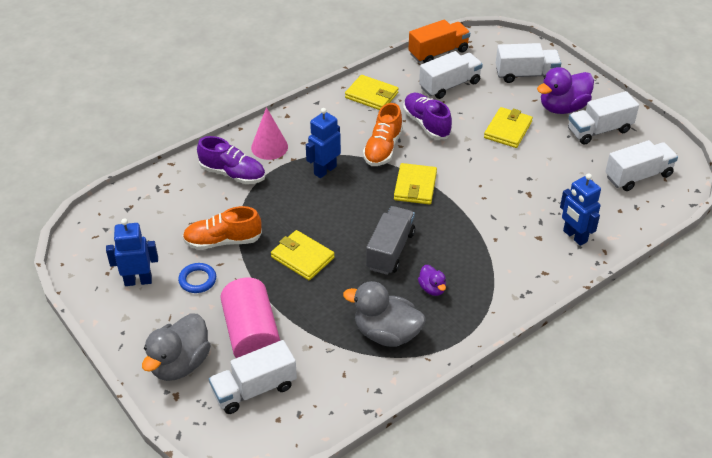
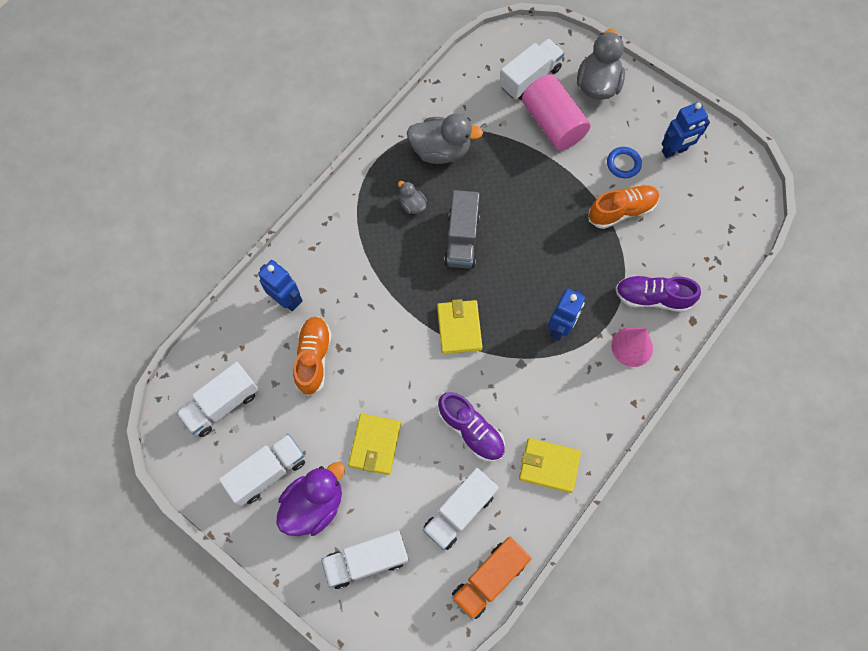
camera: 165 degrees right, 25 degrees up
(302, 257) = (540, 211): yellow wallet -> none
(383, 148) = (509, 376): orange shoe -> orange shoe (314, 358)
(432, 288) = (412, 205): purple duck -> grey duck

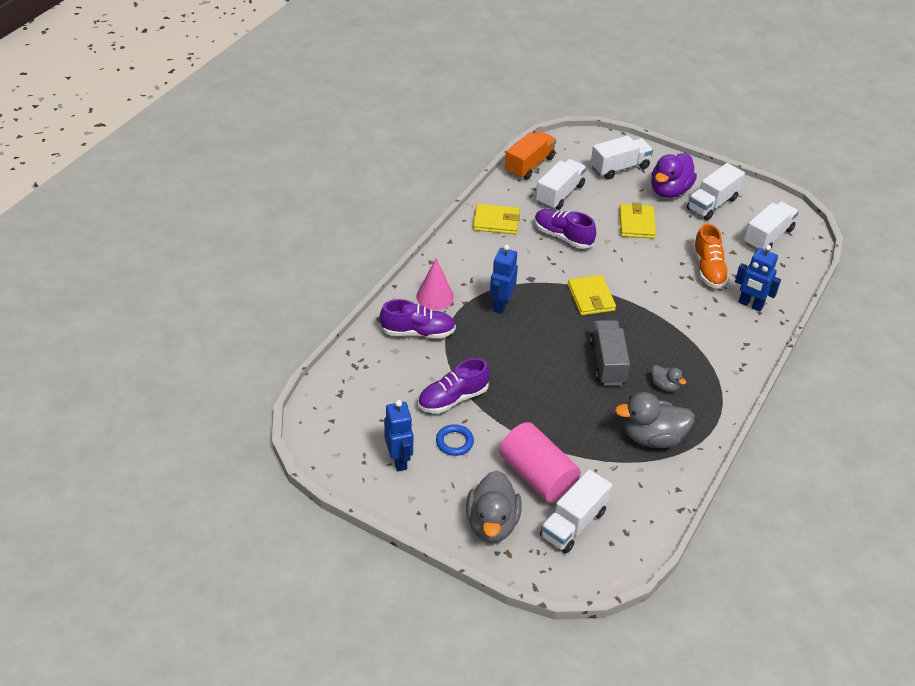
camera: 170 degrees right, 25 degrees down
(621, 211) = (452, 398): orange shoe -> purple shoe
(674, 151) = (399, 460): blue robot -> blue robot turned 105 degrees clockwise

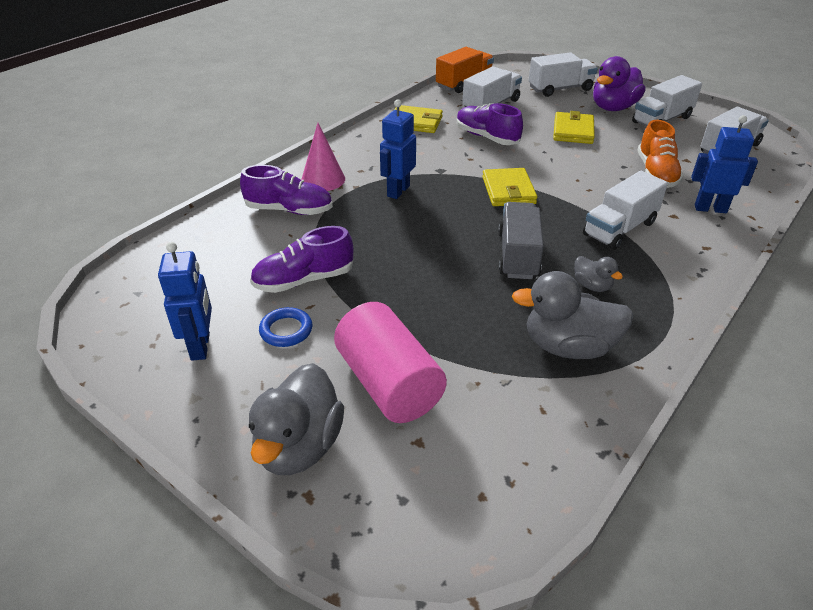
camera: 10 degrees right, 5 degrees down
(573, 524) = (426, 459): white truck -> white truck (619, 229)
(750, 305) = (710, 208): blue robot -> blue robot turned 150 degrees clockwise

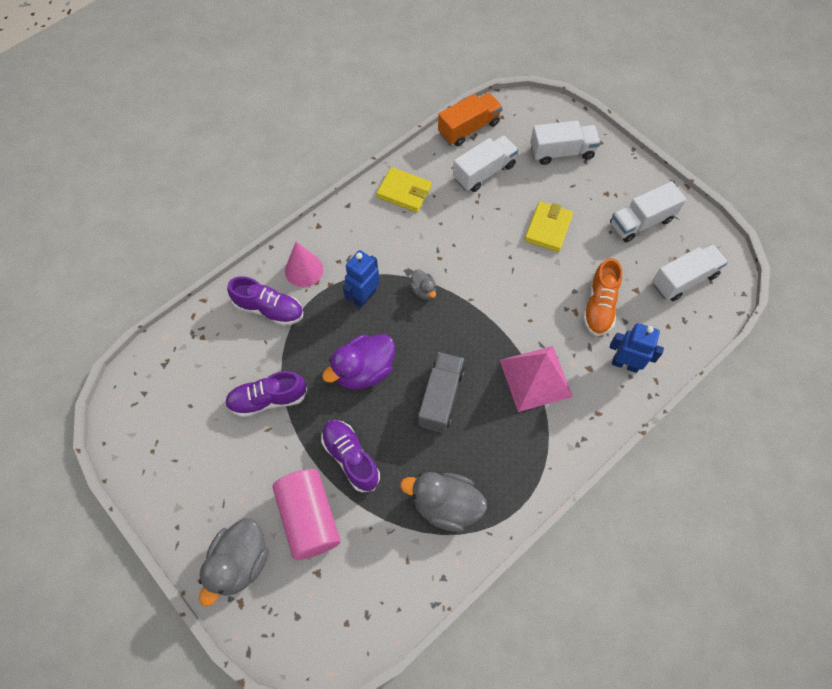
camera: 10 degrees right, 25 degrees up
(201, 346) = (185, 459): blue robot -> none
(286, 330) = (247, 453): blue ring -> none
(486, 137) = (464, 226): purple shoe -> purple shoe (351, 458)
(508, 190) = (459, 311): yellow wallet -> none
(592, 286) = (487, 443): grey duck -> grey duck (423, 290)
(613, 108) = (602, 194): purple duck -> purple duck (364, 370)
(619, 229) = (535, 378): white truck -> pink pyramid

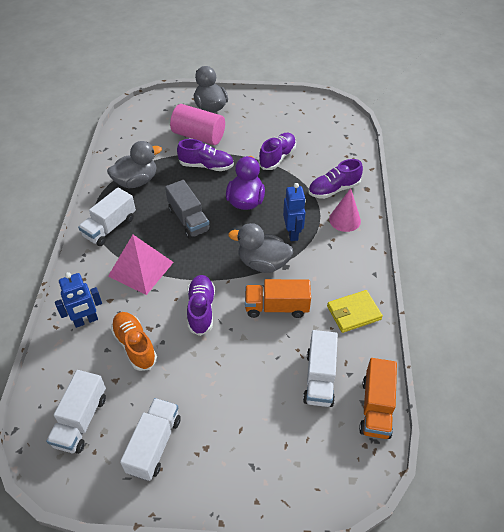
camera: 135 degrees right, 15 degrees down
(423, 290) = (263, 263): grey duck -> grey duck, size x1.99
(456, 244) = (276, 307): none -> orange truck
(518, 292) = (201, 309): none -> purple shoe
(548, 228) = (224, 373): yellow wallet -> none
(562, 152) = (280, 456): white truck -> white truck (110, 227)

